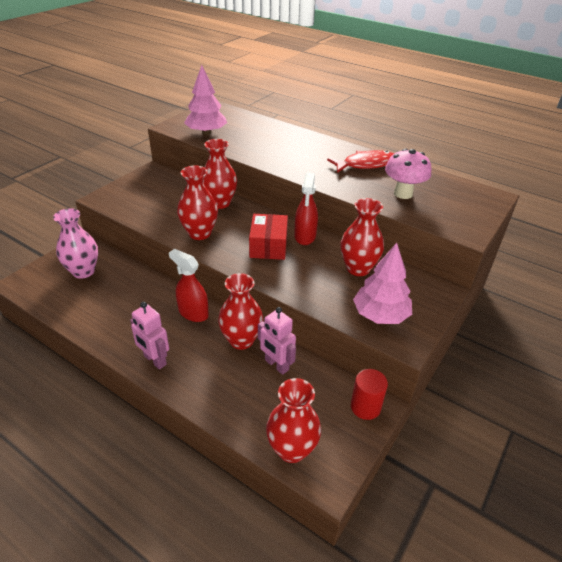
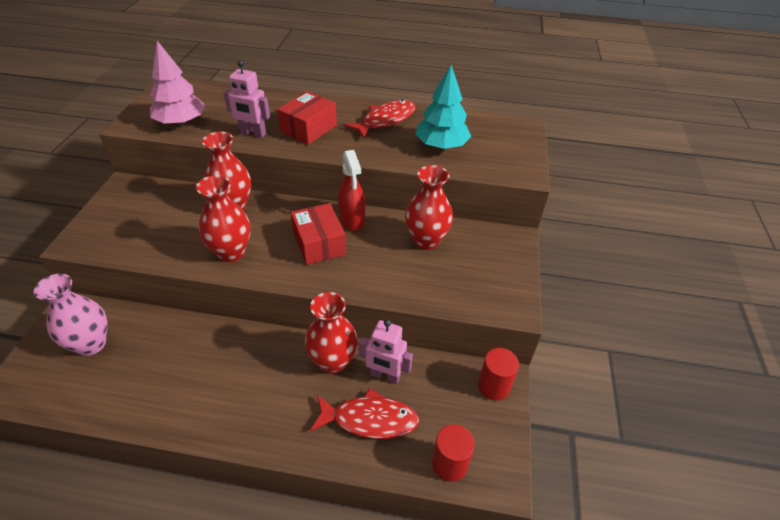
camera: 25 degrees left, 5 degrees up
(155, 360) = (247, 424): pink robot -> pink robot (253, 133)
(193, 313) = (261, 348): red spray bottle -> none
(246, 391) = (369, 419): none -> red fish
(292, 449) = (449, 464): red vase -> red cylinder
(298, 157) = (308, 129): none -> red box
(380, 315) = (475, 286): pink tree -> none
(403, 194) = (441, 146): pink mushroom -> turquoise tree

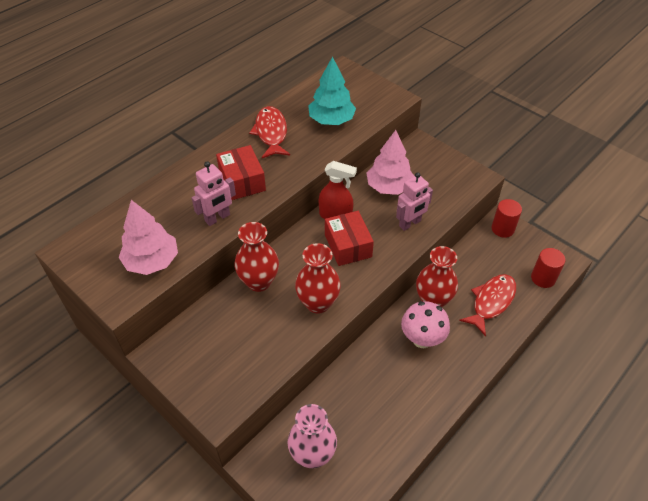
camera: 55 degrees left, 5 degrees up
(273, 373) = (422, 339): none -> pink mushroom
(319, 243) = (348, 246): red box -> red box turned 60 degrees clockwise
(385, 375) = (462, 278): pink robot -> pink robot (410, 223)
(426, 240) = (389, 187): red vase -> pink tree

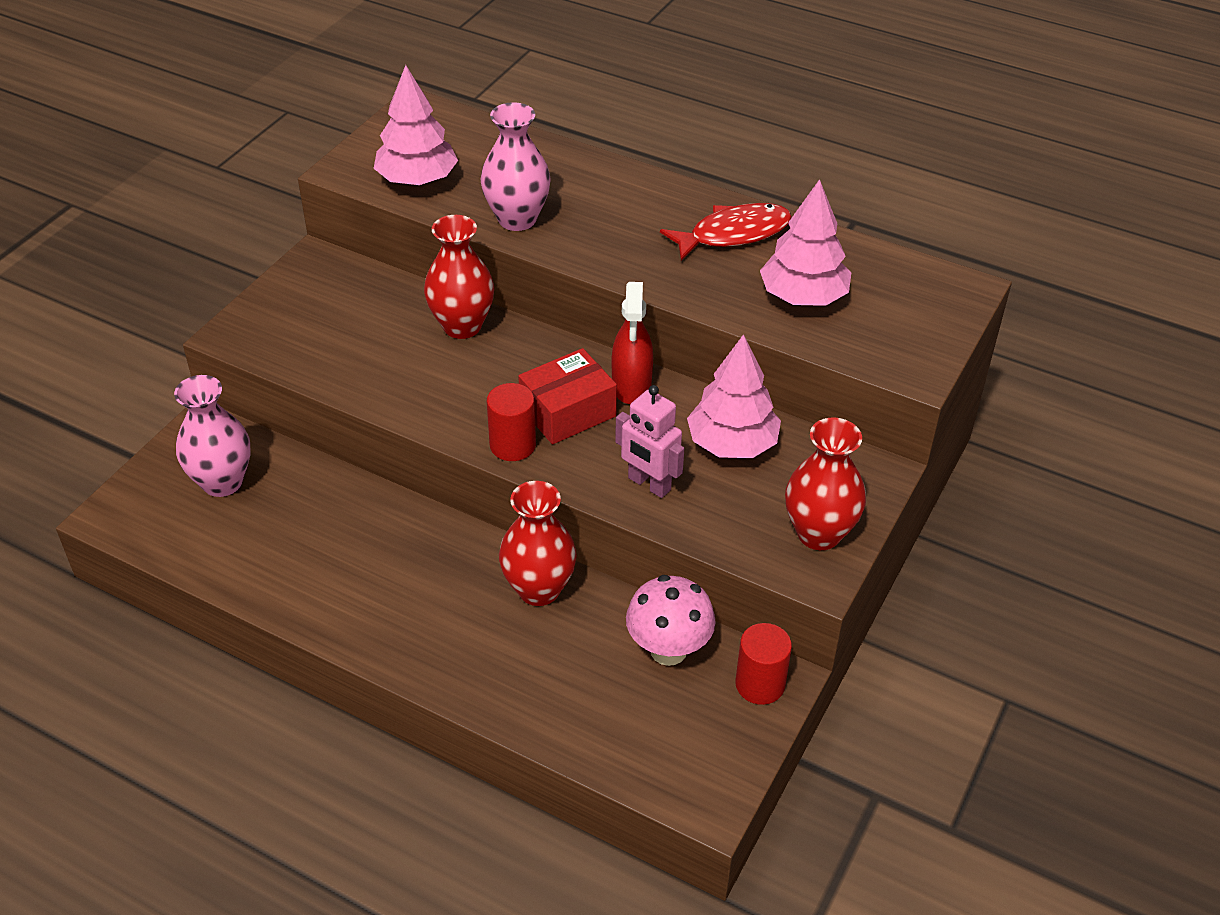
camera: 75 degrees right, 5 degrees down
(217, 218) = (517, 219): pink robot -> pink vase
(242, 181) = (604, 226): red box -> none
(318, 303) = (437, 396): red vase -> red vase (819, 533)
(331, 120) = (803, 297): turquoise tree -> pink tree
(422, 339) = (450, 583): pink mushroom -> pink mushroom (668, 650)
(491, 302) = (560, 677): red fish -> none
(543, 278) = (647, 762): red cylinder -> red cylinder (512, 445)

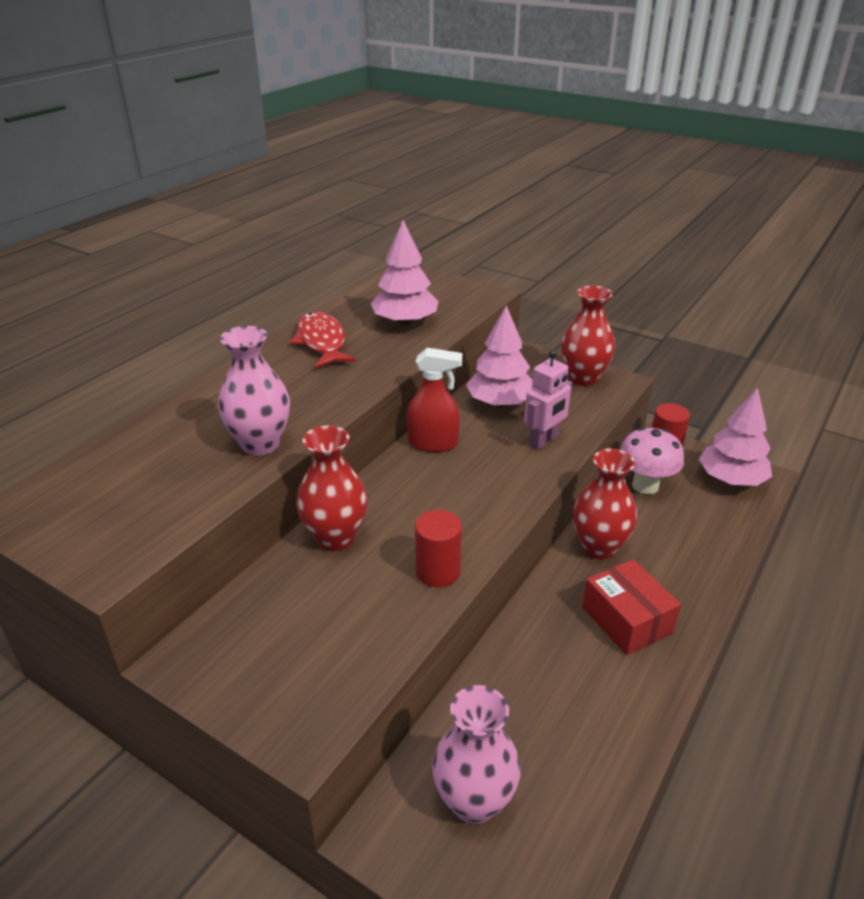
camera: 85 degrees left, 10 degrees down
(417, 180) = (160, 509): pink tree -> pink tree (731, 480)
(512, 445) = (502, 508): red cylinder -> red cylinder (438, 571)
(568, 412) = (462, 477): red box -> red box (627, 620)

